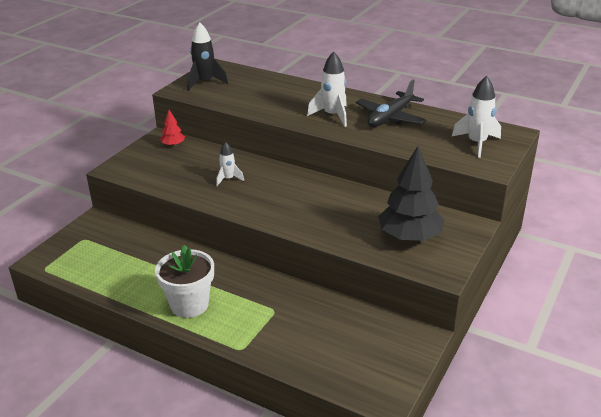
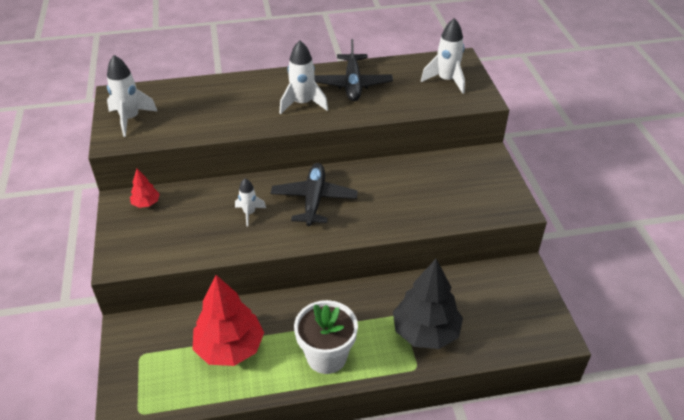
camera: 40 degrees left, 10 degrees up
(137, 264) = (230, 348): none -> red tree
(205, 82) = (130, 119): black rocket -> white rocket
(283, 191) = (314, 200): none -> black plane
(410, 236) = (460, 190): black tree -> black tree (425, 332)

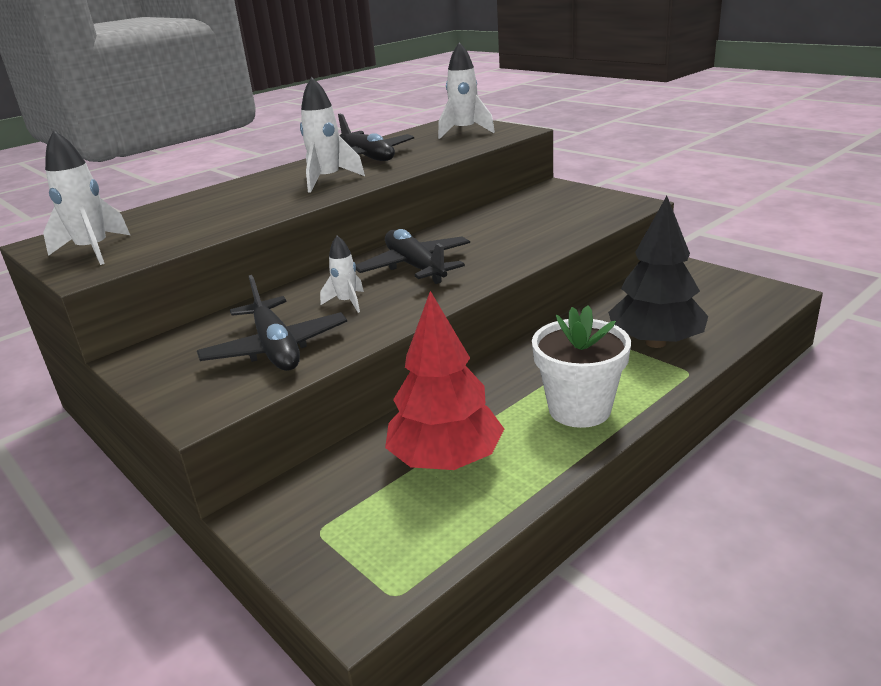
camera: 30 degrees left, 15 degrees down
(146, 203) = (181, 346): red tree -> none
(184, 233) = (275, 348): none -> black plane

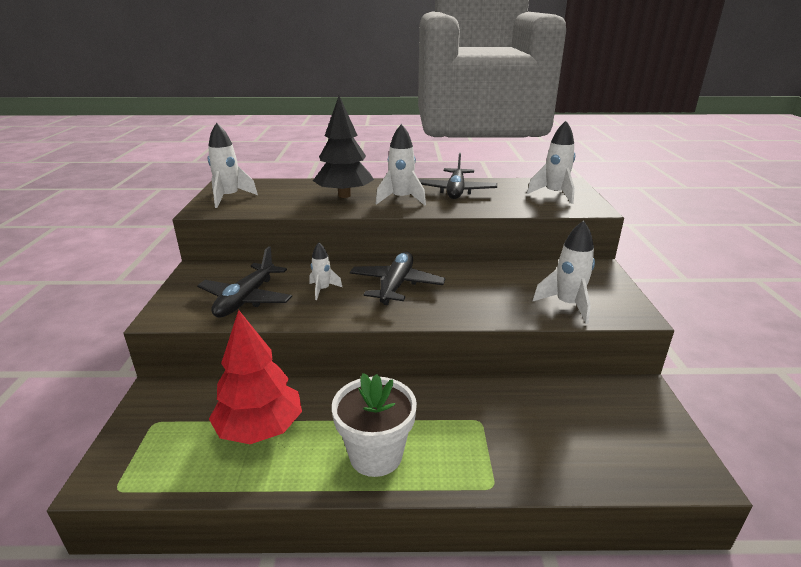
camera: 40 degrees right, 0 degrees up
(582, 218) = (567, 305): none -> white rocket
(655, 342) = (511, 443): black tree -> black tree (344, 195)

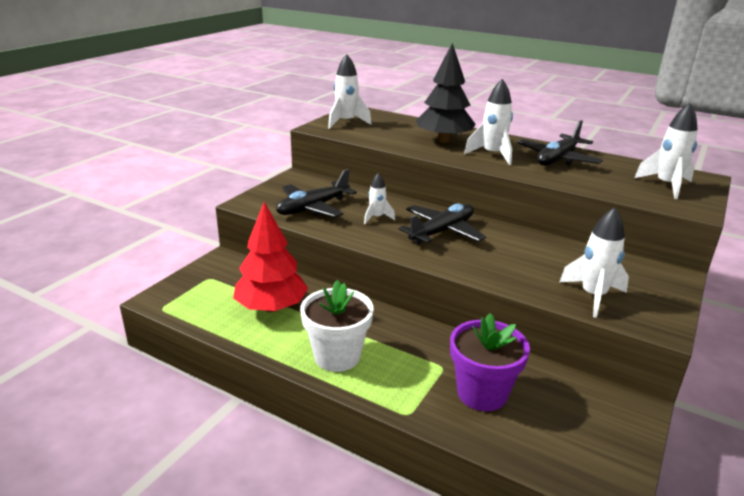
camera: 30 degrees right, 0 degrees up
(532, 432) = (482, 393): none -> purple flower pot

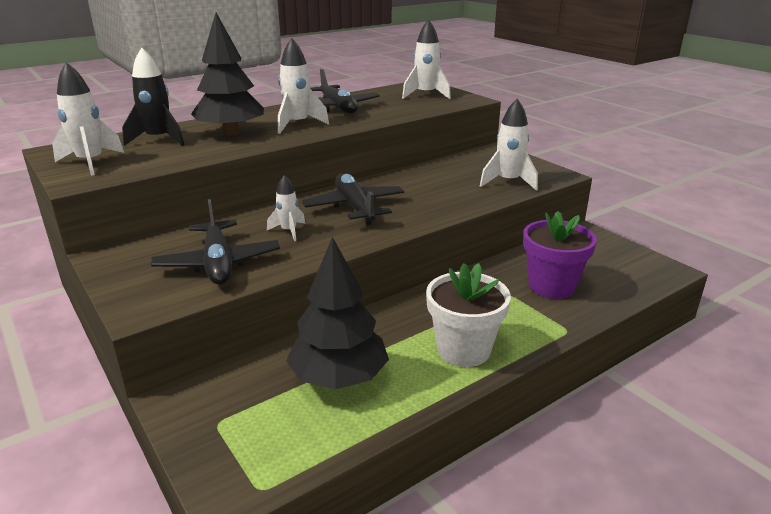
camera: 65 degrees left, 0 degrees up
(271, 307) = (339, 377): red tree -> black tree
(403, 126) = (158, 140): none -> black rocket

